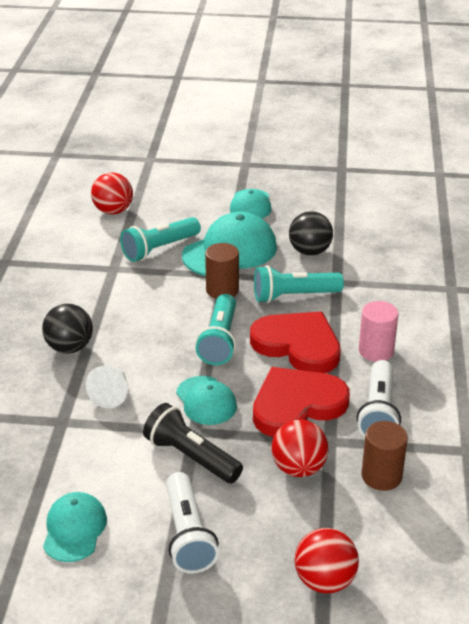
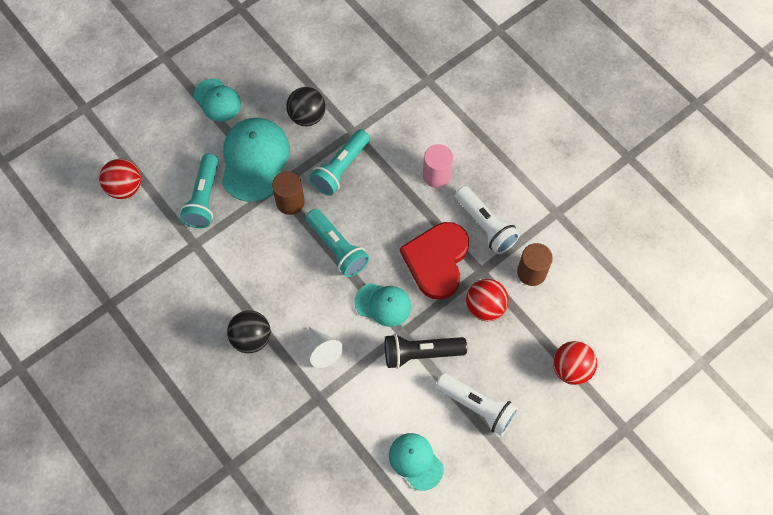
camera: 45 degrees left, 30 degrees up
(298, 345) = (387, 210): red heart -> none

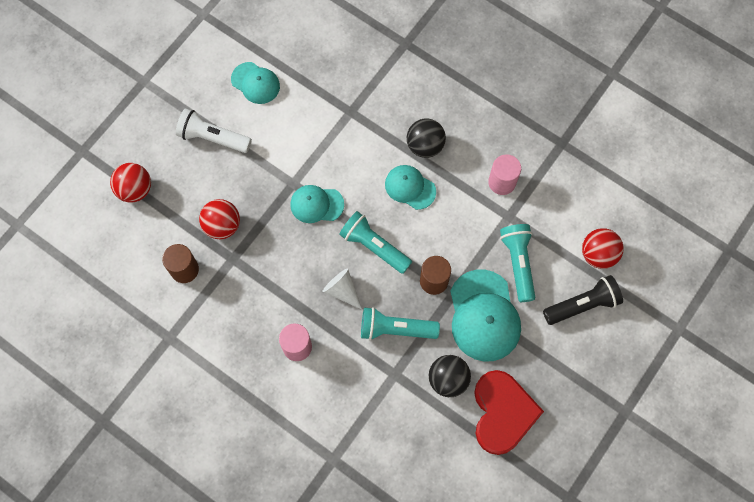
camera: 165 degrees right, 5 degrees up
(187, 279) = (502, 182): none -> pink cylinder
(217, 100) = (547, 373): turquoise cap -> turquoise cap (410, 187)
(322, 350) = (359, 151): white cone -> white cone (342, 290)
(341, 169) = (395, 329): turquoise flashlight -> turquoise flashlight turned 105 degrees counterclockwise
(421, 353) = (272, 169): black flashlight -> black flashlight (582, 304)
(437, 261) = (277, 258): red heart -> red heart (502, 413)
(485, 225) = (237, 305): white flashlight -> none

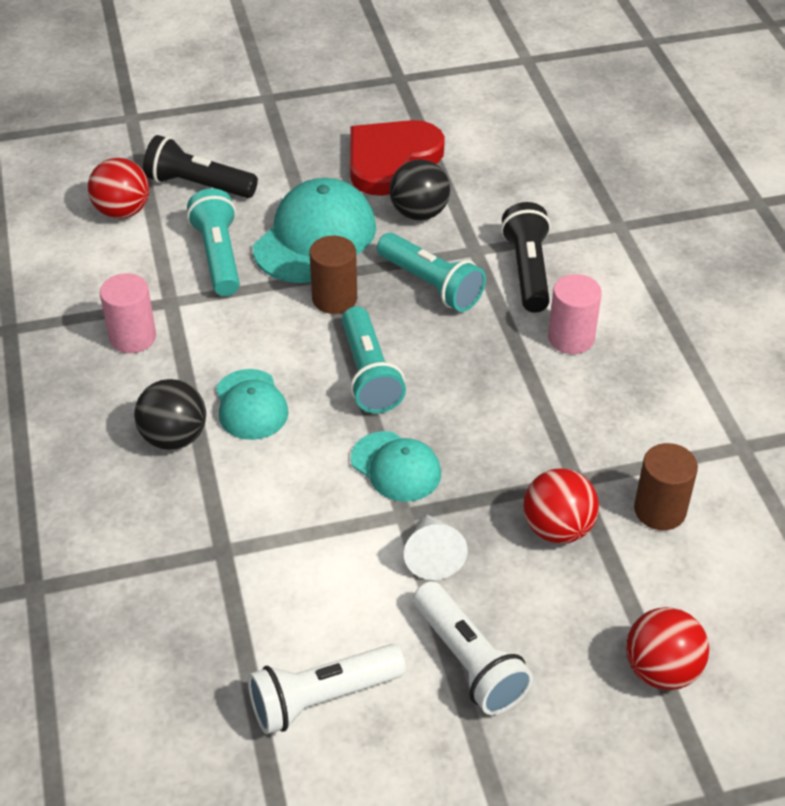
camera: 140 degrees left, 25 degrees down
(255, 83) = (322, 699): turquoise cap -> white flashlight
(342, 290) = (458, 356): white cone -> white cone (432, 555)
(355, 380) = (527, 271): none -> black flashlight
(518, 263) = (218, 256): turquoise flashlight -> turquoise flashlight turned 135 degrees clockwise

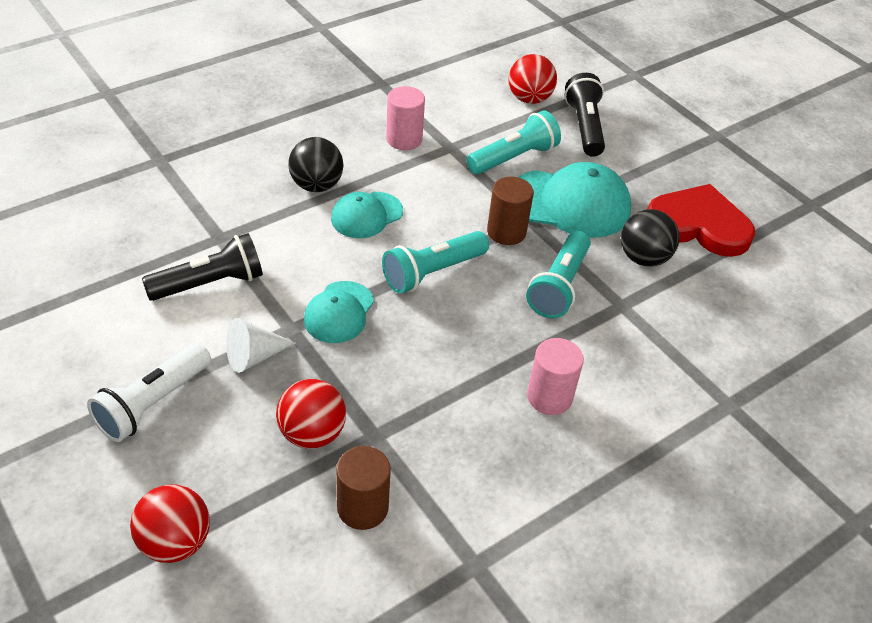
camera: 65 degrees right, 0 degrees up
(322, 699) = (98, 324): white flashlight -> none
(527, 271) = (619, 347): black flashlight -> black flashlight (210, 283)

